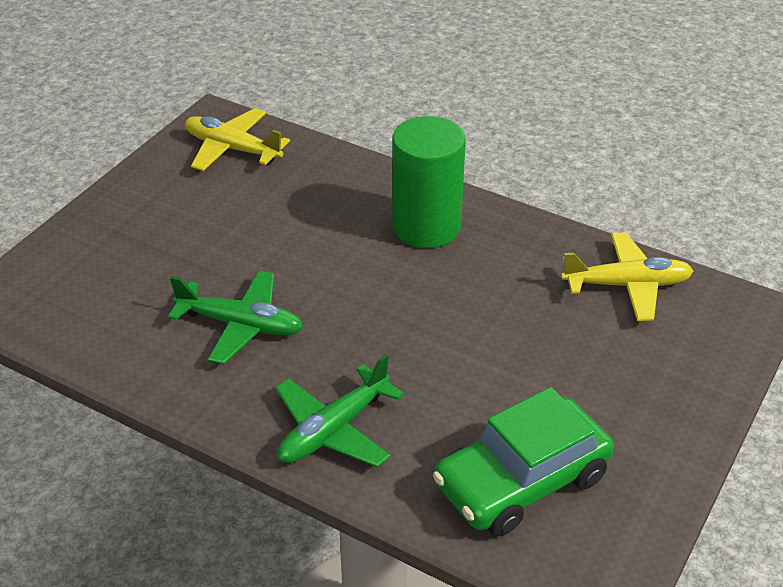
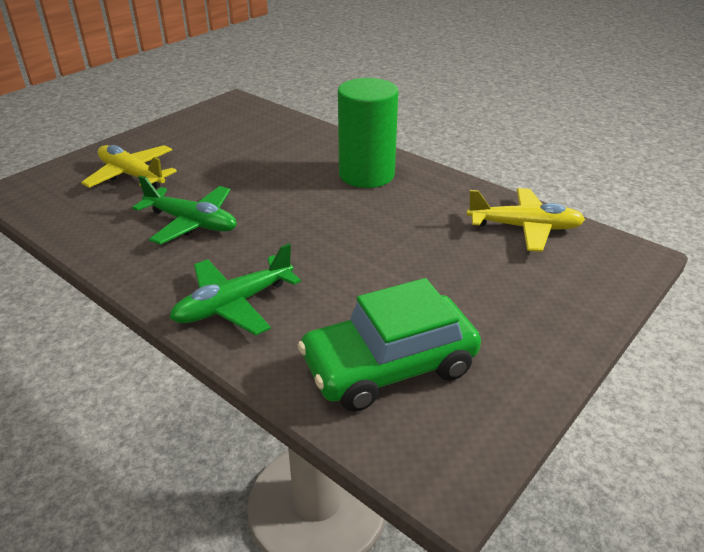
camera: 10 degrees right, 5 degrees down
(232, 149) = (238, 118): yellow plane -> yellow plane (132, 175)

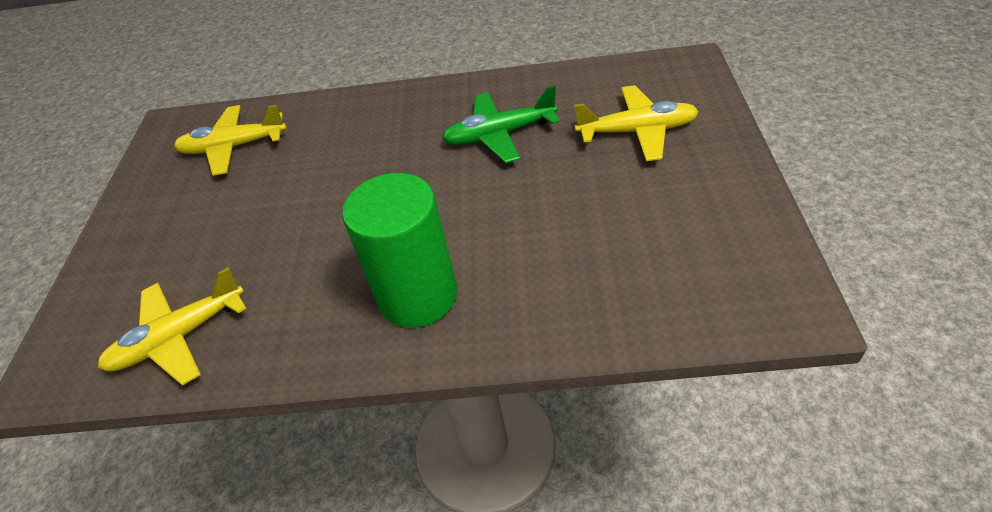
camera: 145 degrees right, 10 degrees up
(234, 304) = (375, 114): green plane -> none
(389, 366) = (234, 147): green car -> yellow plane

